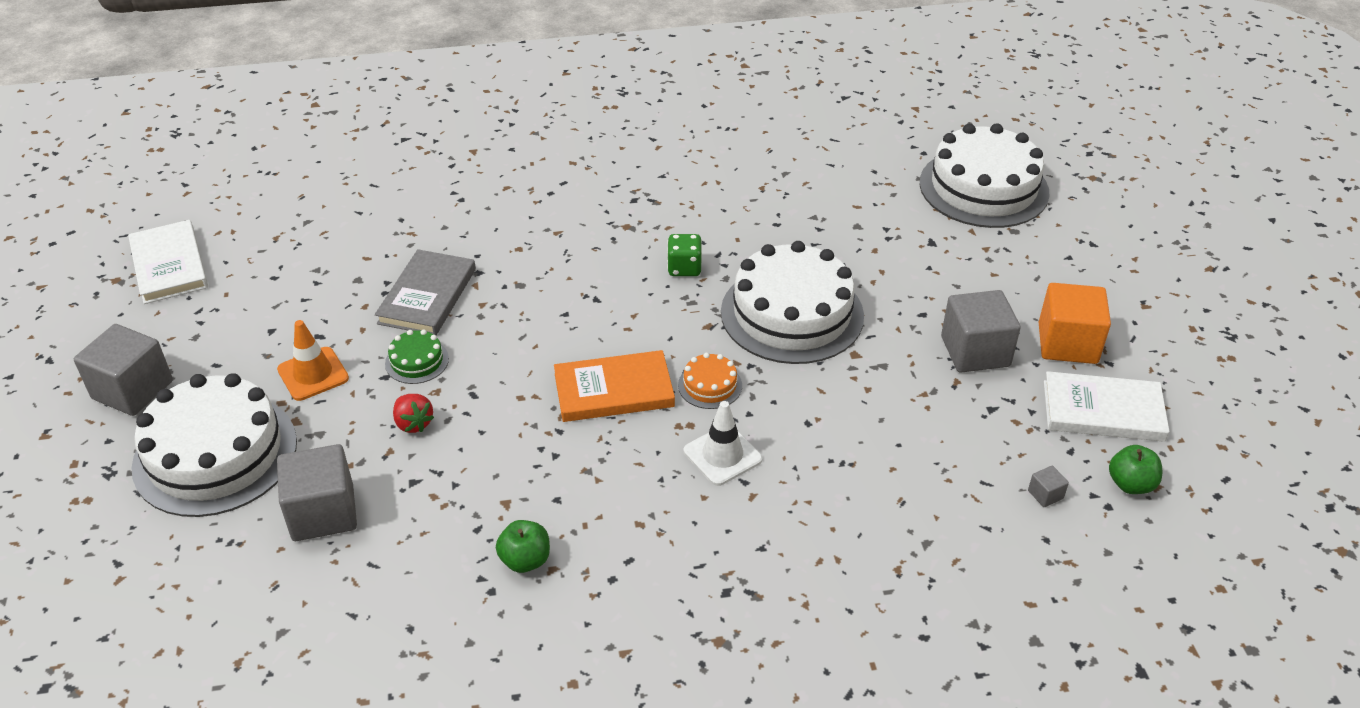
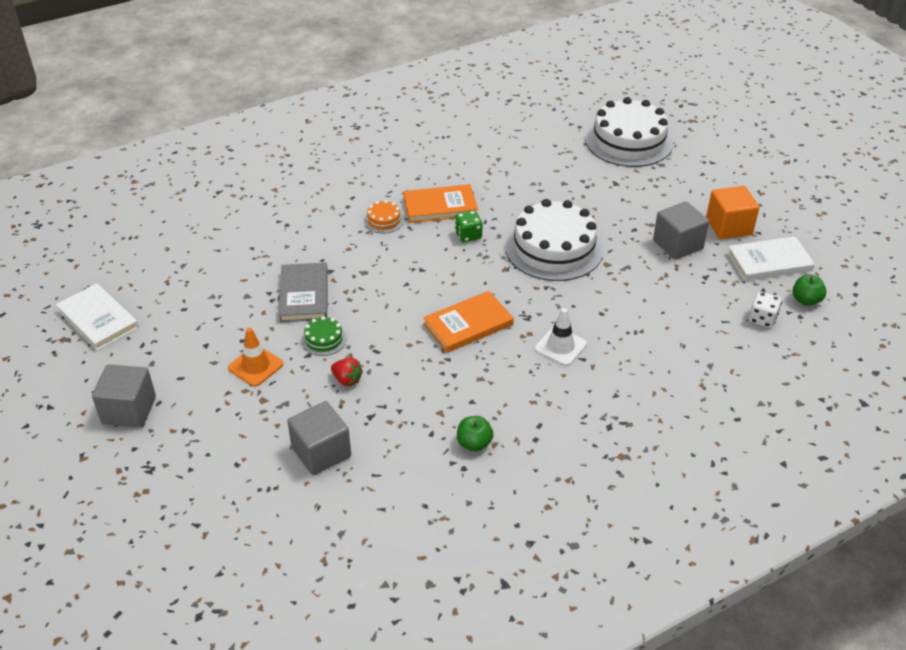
camera: 20 degrees left, 0 degrees up
(215, 454) = (220, 436): white cake -> none
(669, 220) = (440, 206): none -> orange book
(710, 385) = (528, 306): orange cake -> orange cake (384, 220)
(1045, 494) = (762, 319): grey cube -> white dice

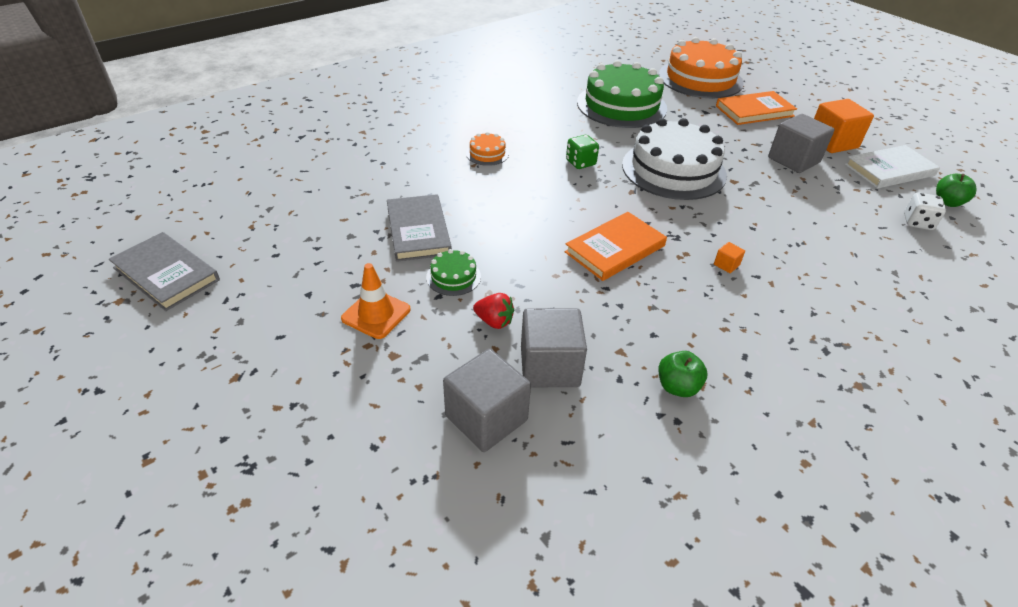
camera: 10 degrees left, 0 degrees up
(98, 319) = (166, 274): white book -> grey book
(129, 410) = (213, 385): grey cube -> grey cube (550, 366)
(440, 206) = (542, 139): orange book -> orange book (754, 111)
(532, 171) = (621, 105): none -> green cake
(560, 346) = (726, 265): white traffic cone -> orange cube
(628, 141) = (700, 79): white cake -> orange cake

